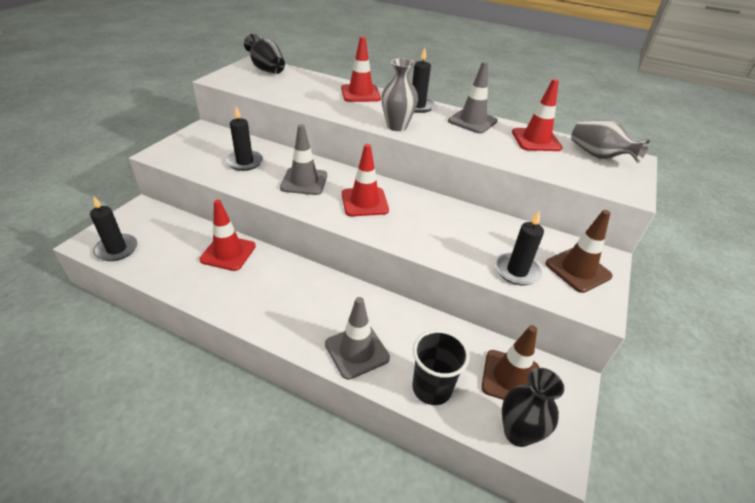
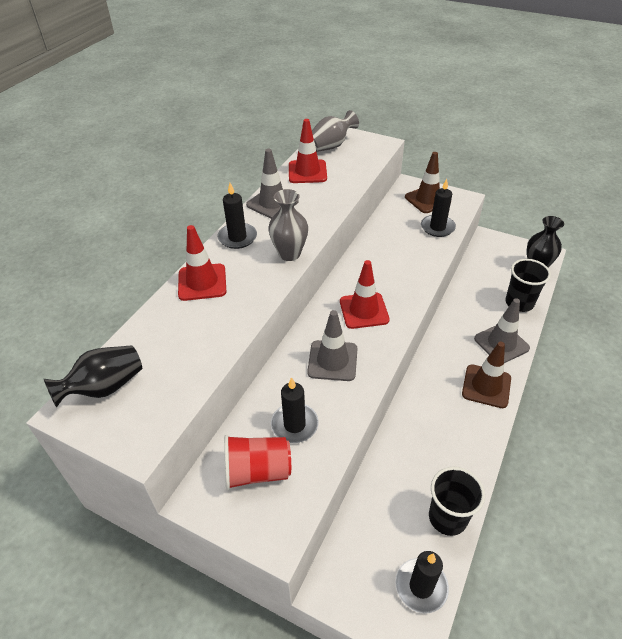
camera: 85 degrees left, 5 degrees up
(162, 271) = (447, 517): none -> black cup
(212, 148) = (257, 471): none -> red cup
(228, 253) = (404, 457): red traffic cone -> none
(510, 378) = (496, 264): brown traffic cone -> brown traffic cone (486, 386)

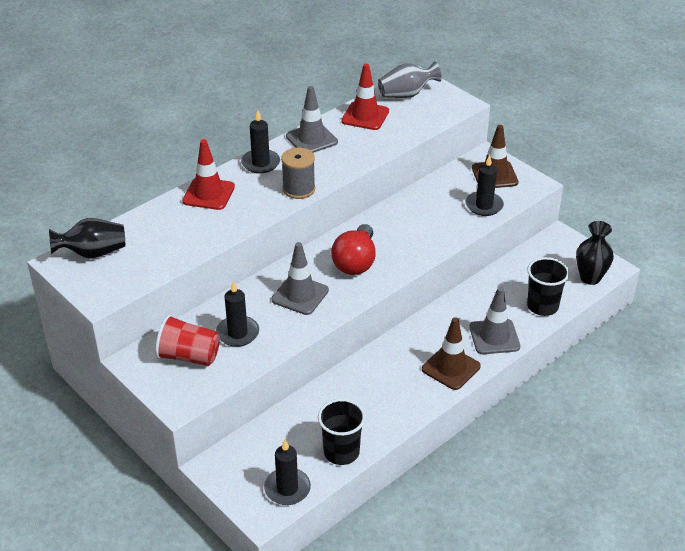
camera: 20 degrees right, 5 degrees down
(289, 254) = (299, 189): grey vase -> grey spool
(364, 310) = (355, 262): red traffic cone -> red light bulb

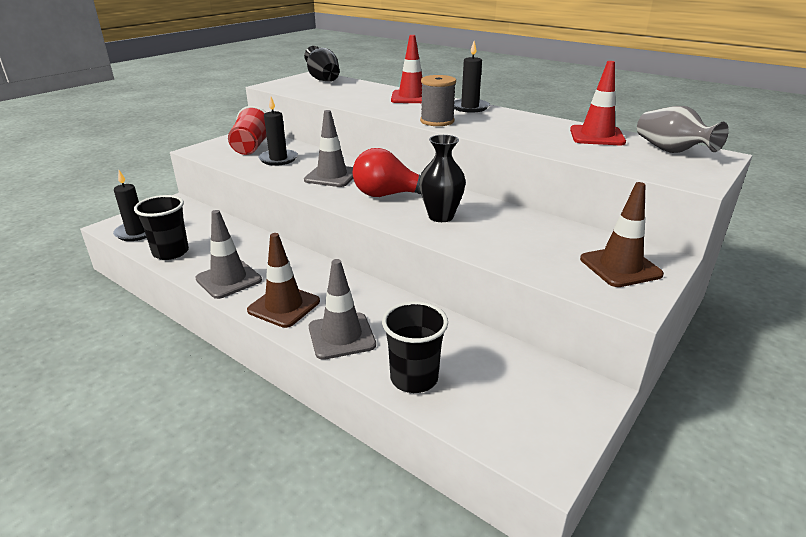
camera: 80 degrees right, 10 degrees down
(311, 139) = (527, 120): grey traffic cone -> grey traffic cone (228, 279)
(484, 205) = (541, 262): black candle -> none
(590, 278) = (503, 433): black vase -> black vase (440, 216)

